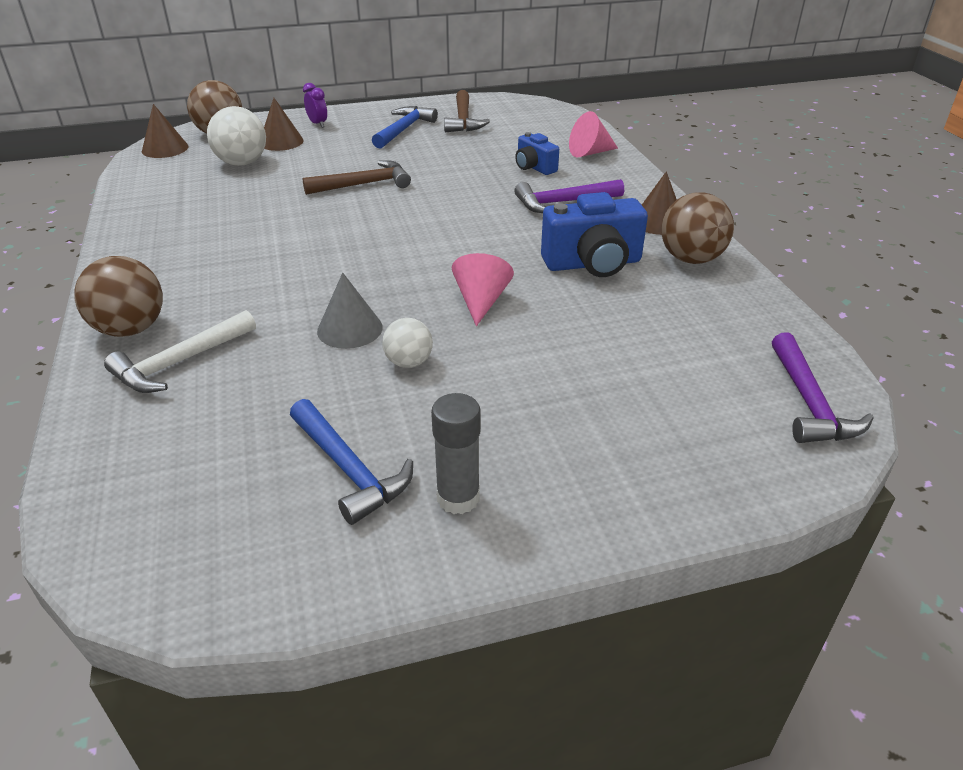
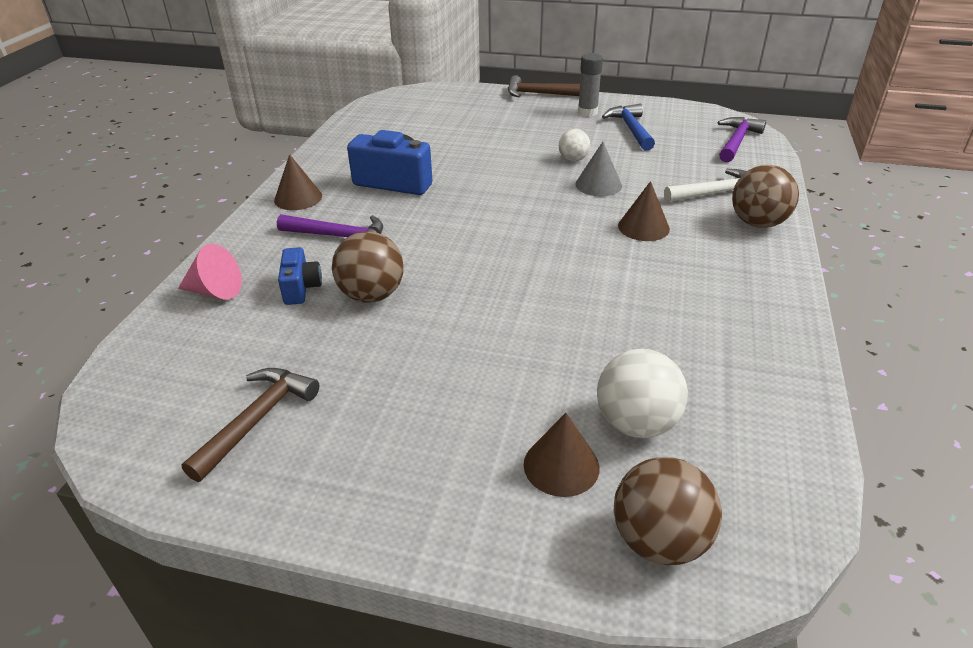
camera: 150 degrees left, 0 degrees up
(165, 148) = (762, 521): brown cone -> brown cone (643, 227)
(317, 124) = (477, 505): purple clock -> none
(364, 184) = (499, 322): brown hammer -> brown hammer (539, 94)
(404, 129) = (361, 427): blue hammer -> none
(481, 301) = (499, 179): pink cone -> none
(691, 259) = (328, 168): brown ball -> brown ball (372, 295)
(809, 403) = (397, 102): purple hammer -> purple hammer (736, 141)

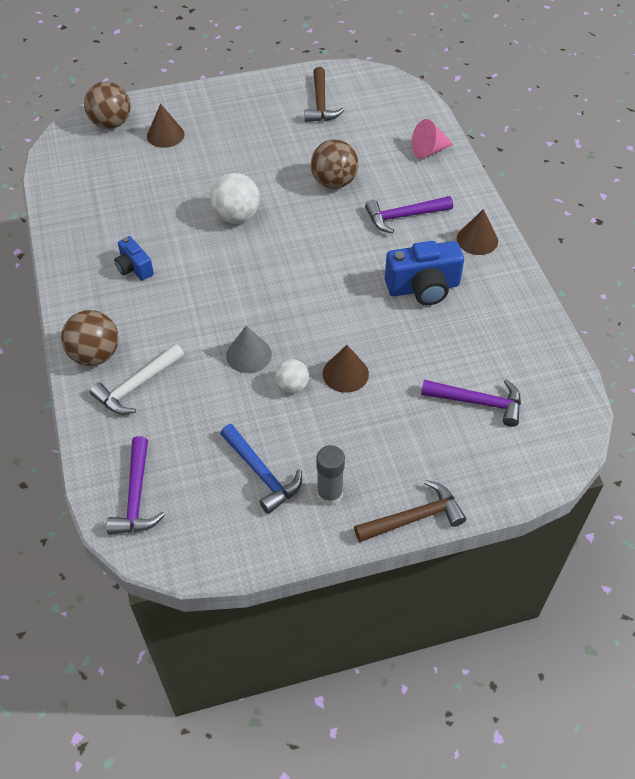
camera: 150 degrees right, 15 degrees up
(301, 288) = (381, 171): blue camera -> blue camera (134, 268)
(438, 120) = (478, 402): none -> purple hammer
(636, 423) = (137, 165): white ball -> white ball (236, 216)
(643, 227) = (187, 313): brown cone -> brown cone (345, 373)

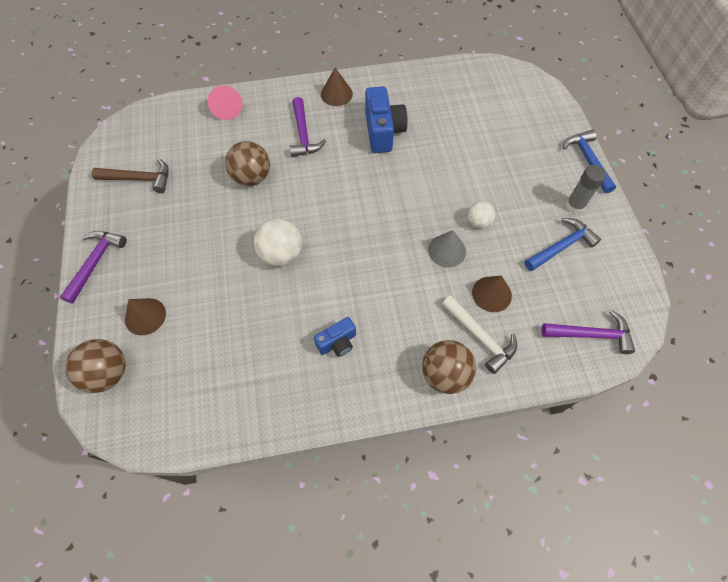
camera: 85 degrees left, 10 degrees up
(345, 373) = (466, 187): brown cone -> brown cone (491, 294)
(414, 518) = (587, 160): brown hammer -> blue hammer
(478, 402) = (491, 115): purple hammer -> purple hammer (95, 262)

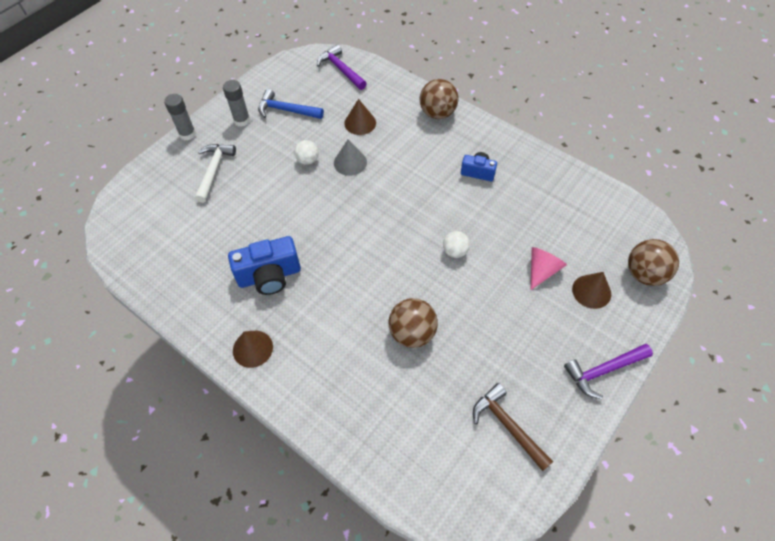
camera: 130 degrees left, 5 degrees down
(227, 109) = (358, 431): pink cone -> pink cone (542, 270)
(281, 254) = (455, 251): white ball -> white ball, size x0.60
(303, 134) = (328, 334): purple hammer -> none
(383, 131) = (269, 276): blue camera -> blue camera turned 150 degrees counterclockwise
(480, 337) = (396, 112): white hammer -> white hammer (214, 170)
(587, 160) = (187, 134): blue hammer -> grey glue stick

